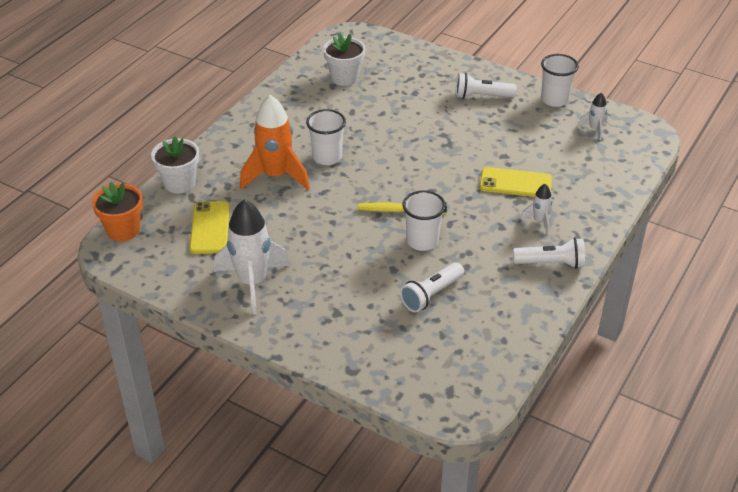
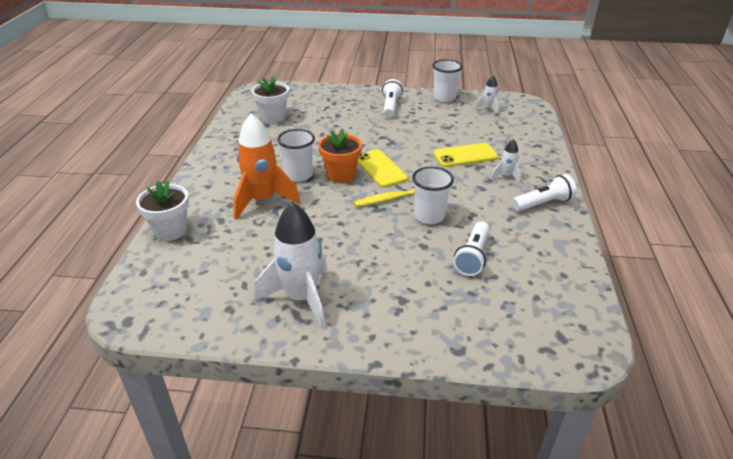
camera: 25 degrees left, 5 degrees down
(123, 230) = (131, 290): orange flower pot -> orange flower pot (341, 175)
(210, 228) = (225, 261): yellow phone -> yellow phone (380, 168)
(482, 96) = (390, 107): white flashlight -> white flashlight turned 120 degrees clockwise

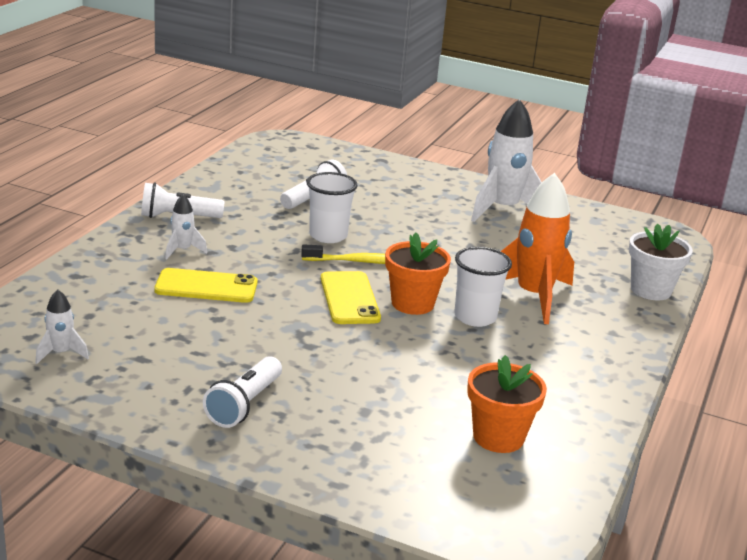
camera: 165 degrees left, 10 degrees down
(273, 117) = (498, 437): white flower pot -> orange flower pot
(444, 98) = (113, 400): white cup -> none

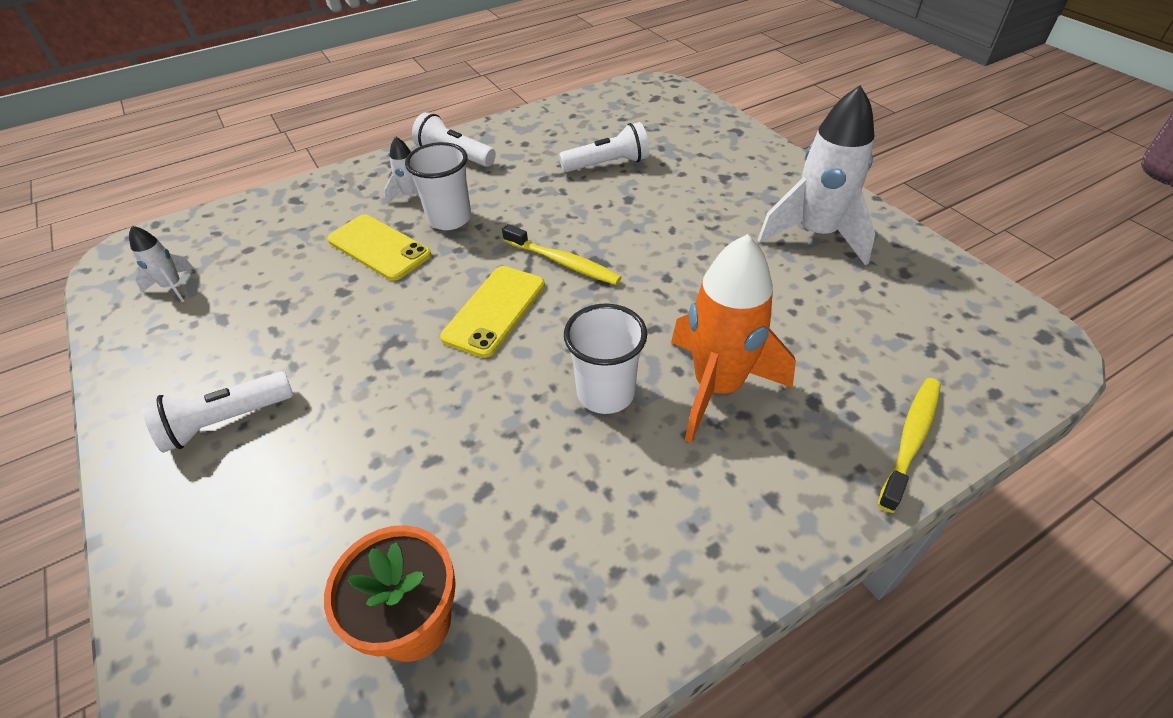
camera: 40 degrees right, 20 degrees up
(328, 236) = (568, 217): white cup -> white cup (449, 218)
(412, 303) = (554, 343): orange flower pot -> none
(650, 290) = (910, 440): white flower pot -> yellow toothbrush

